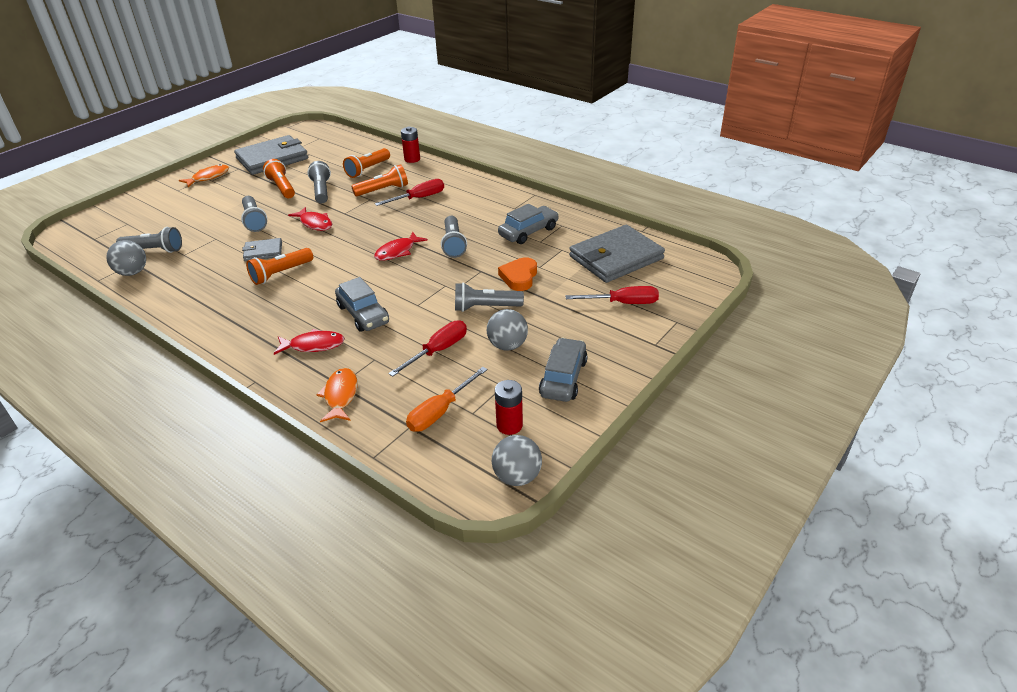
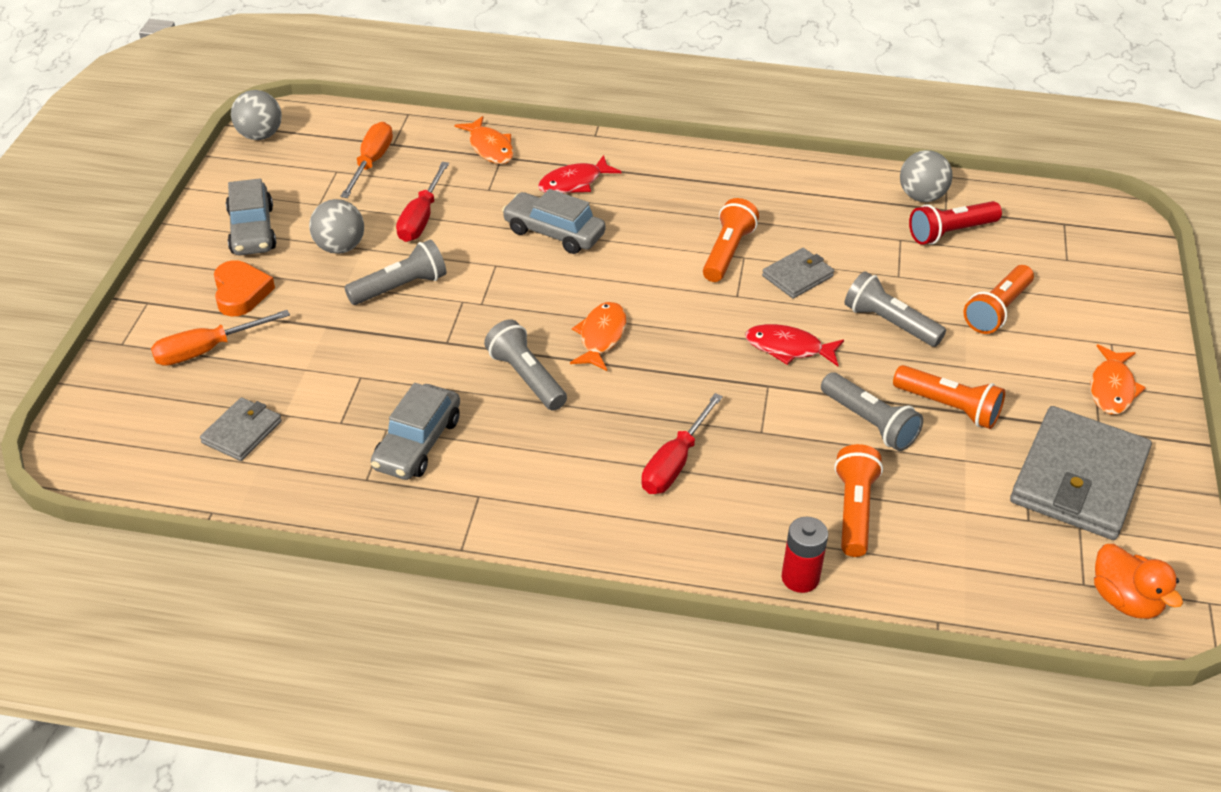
camera: 150 degrees right, 5 degrees up
(154, 250) = (950, 233): grey flashlight -> red flashlight
(313, 132) = (1125, 600): none -> orange duck
(383, 190) = (761, 462): orange flashlight -> orange flashlight (997, 310)
(397, 251) = (601, 337): red fish -> orange fish
(509, 425) = (290, 171): red battery -> none
(519, 277) = (381, 348): orange heart -> orange heart (241, 292)
(616, 258) = (242, 432): grey wallet -> grey wallet, size x0.49
(622, 303) = (207, 350): red screwdriver -> orange screwdriver

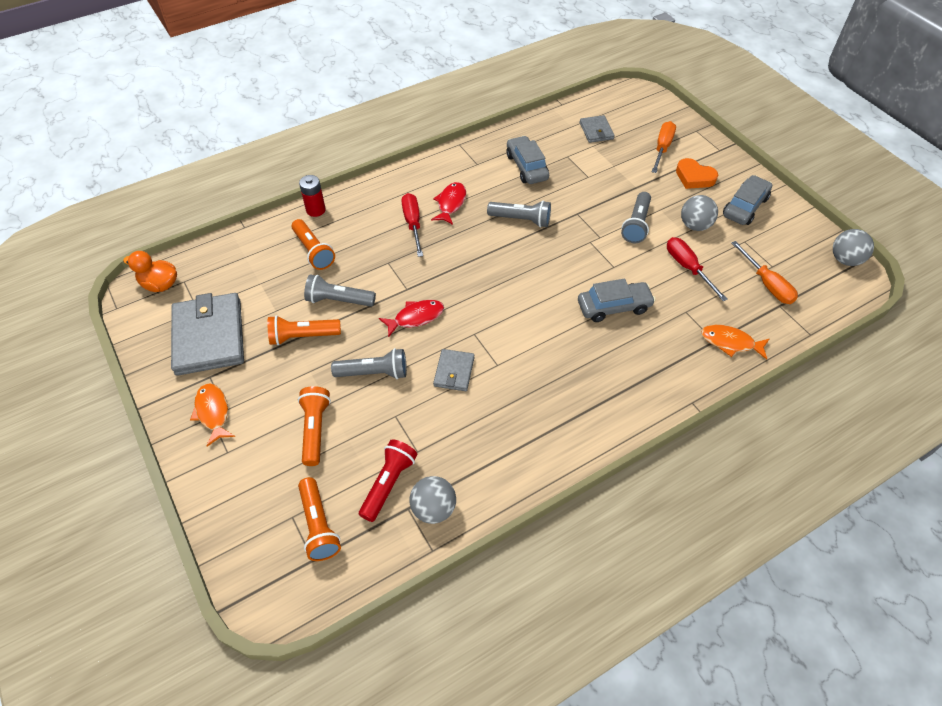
camera: 140 degrees right, 10 degrees up
(252, 230) = (745, 207): grey car -> grey car turned 90 degrees clockwise
(574, 183) = (650, 351): red fish -> red fish (450, 203)
(601, 337) = (513, 261): orange fish -> none
(727, 252) = (509, 361): orange flashlight -> orange flashlight (319, 526)

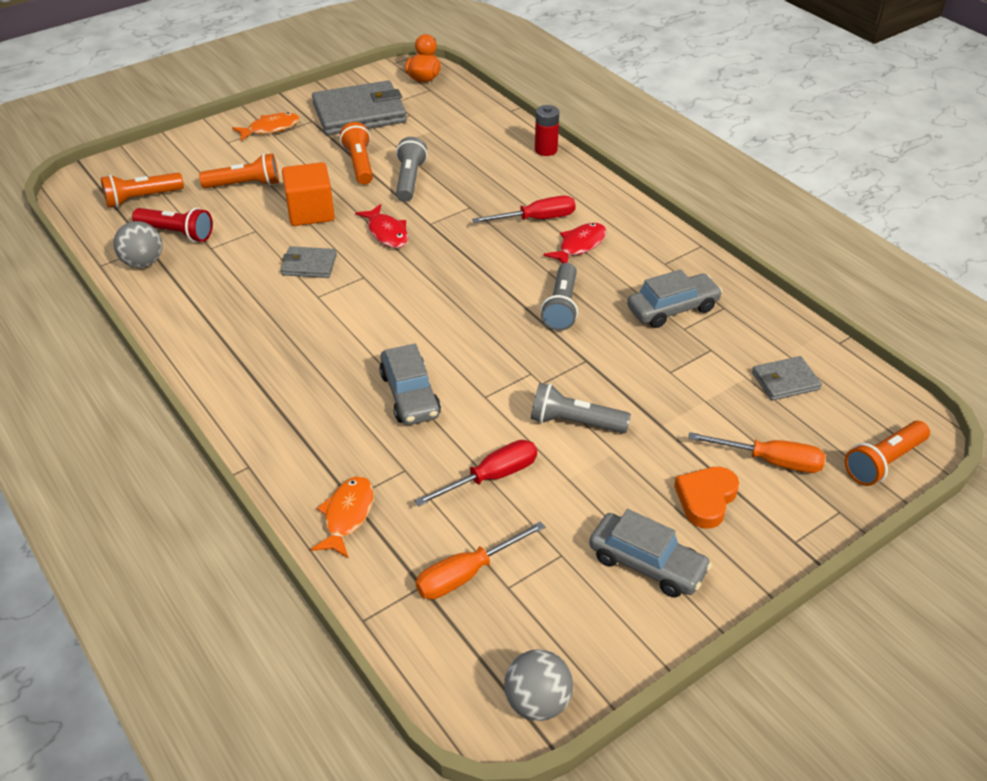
camera: 85 degrees right, 10 degrees down
(313, 251) = (480, 156): orange flashlight -> orange flashlight (883, 462)
(374, 373) = (310, 212): grey flashlight -> orange cube
(450, 203) = (579, 245): red fish -> red fish turned 60 degrees counterclockwise
(695, 225) = (586, 492): grey ball -> none

